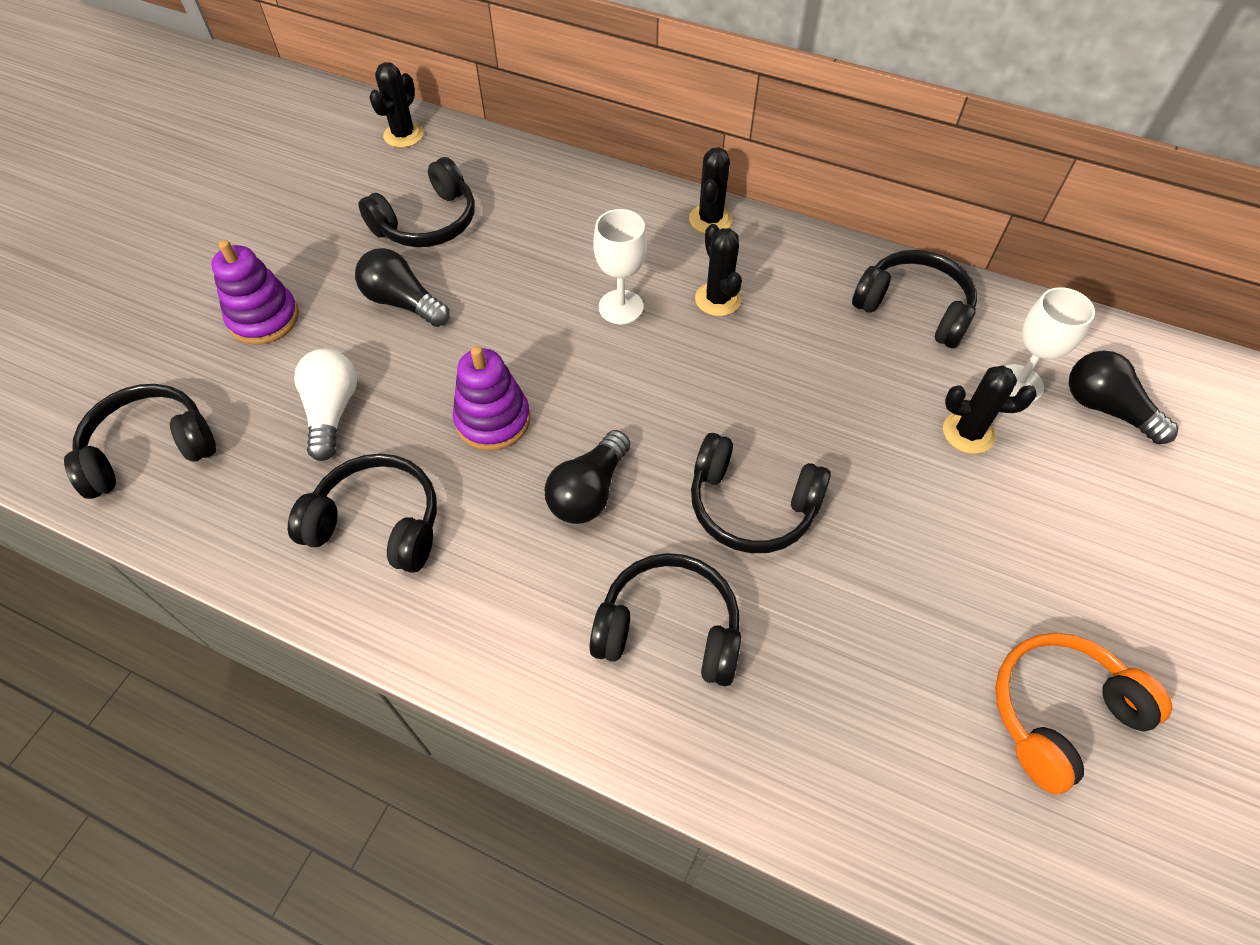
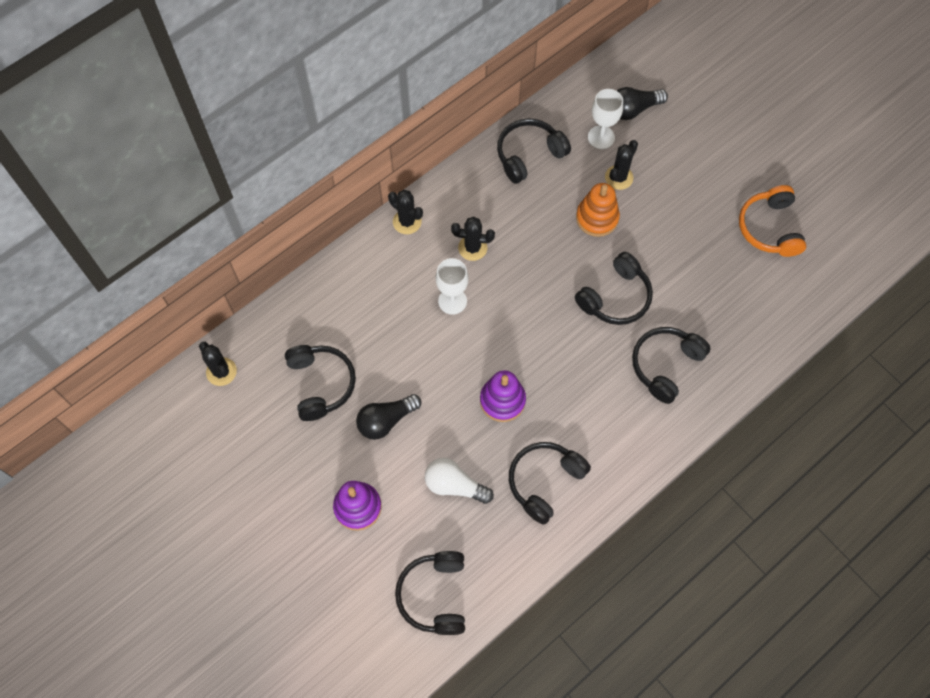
camera: 65 degrees left, 10 degrees up
(589, 491) = (572, 370): black light bulb -> none
(874, 429) = (597, 218): none -> orange stacking toy

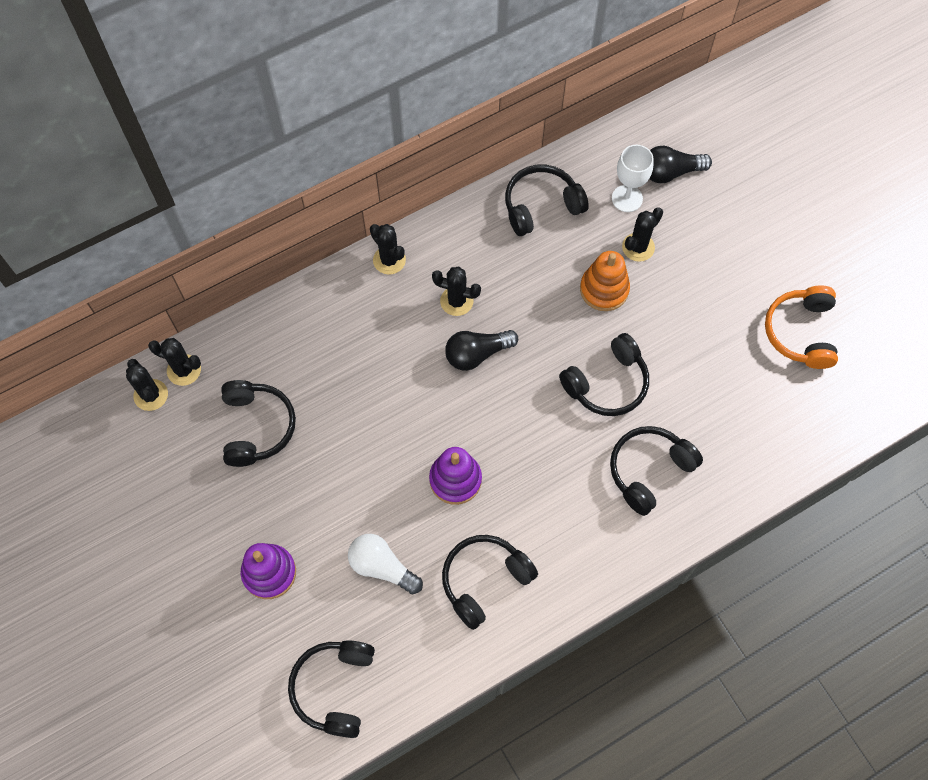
camera: 10 degrees right, 0 degrees up
(246, 345) = (184, 370): none -> black cactus
(386, 420) = (320, 480): black light bulb -> black light bulb (477, 354)
(452, 301) = (422, 357): white goblet -> none

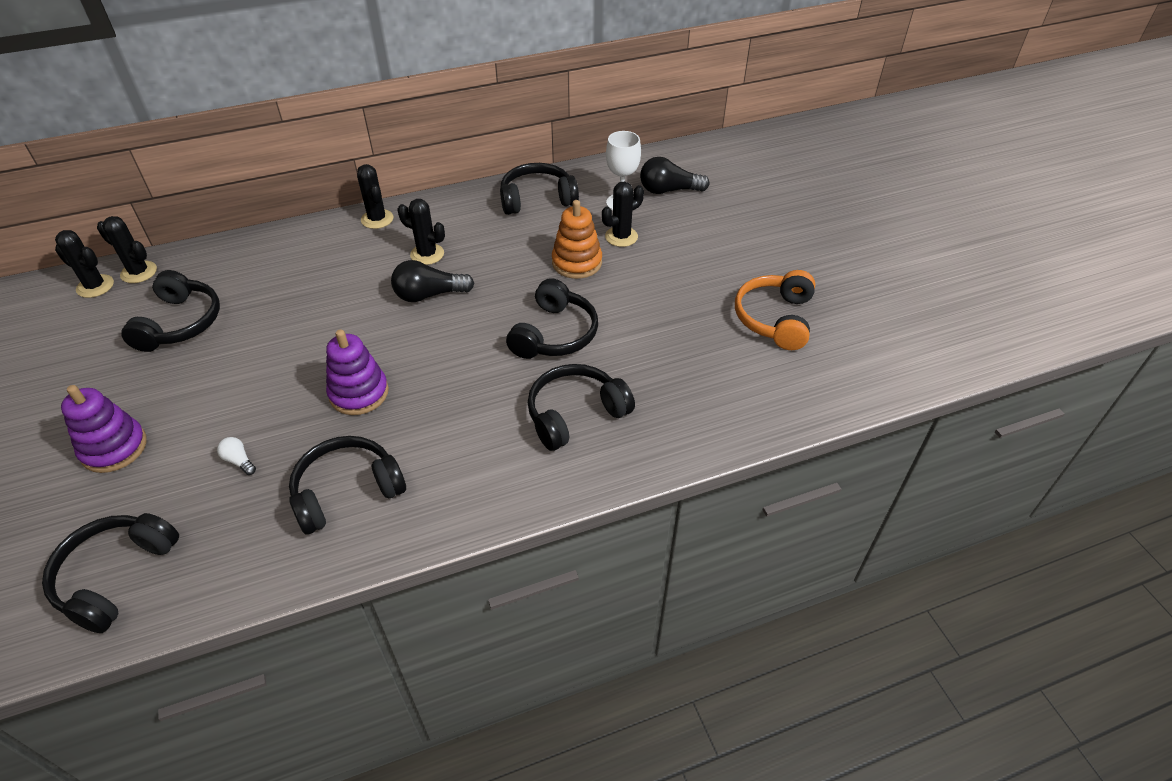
camera: 10 degrees right, 20 degrees down
(151, 395) = (95, 286): black cactus -> black cactus turned 45 degrees counterclockwise
(382, 567) = (239, 461): white light bulb -> white light bulb, size x0.50
(607, 383) = (554, 334): black headphones -> black headphones turned 45 degrees counterclockwise

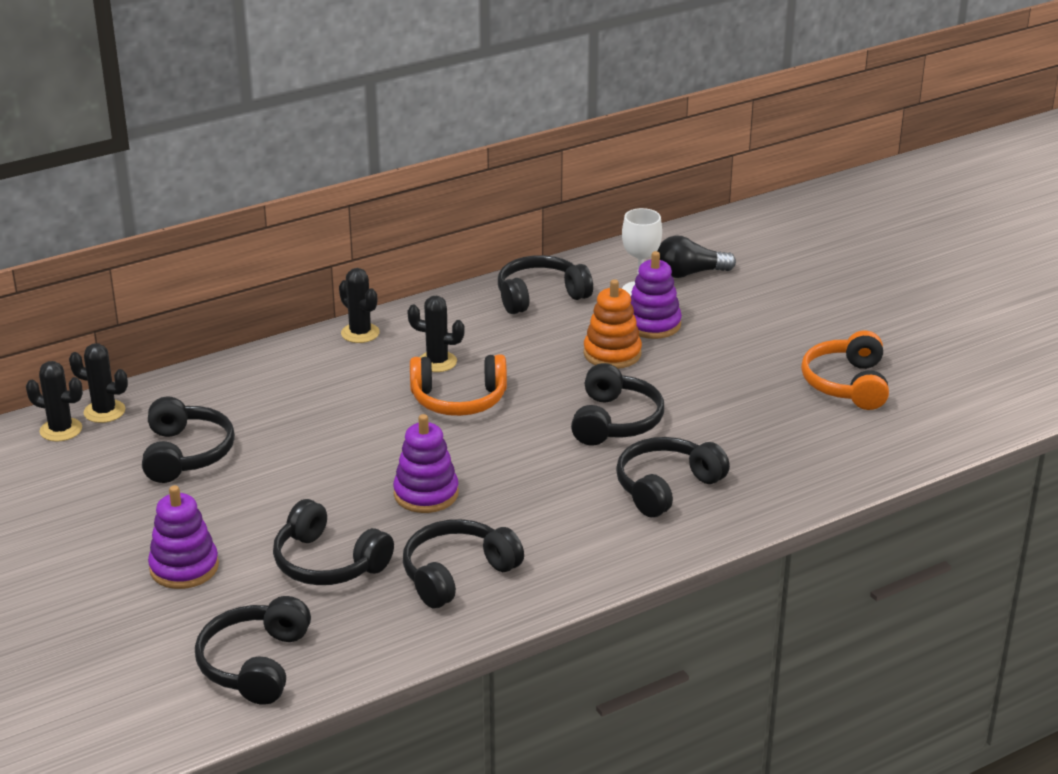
camera: 10 degrees left, 15 degrees down
(239, 461) = (328, 563): white light bulb -> black headphones
(429, 295) = (459, 400): black light bulb -> orange headphones
(621, 237) = (652, 324): black cactus -> purple stacking toy

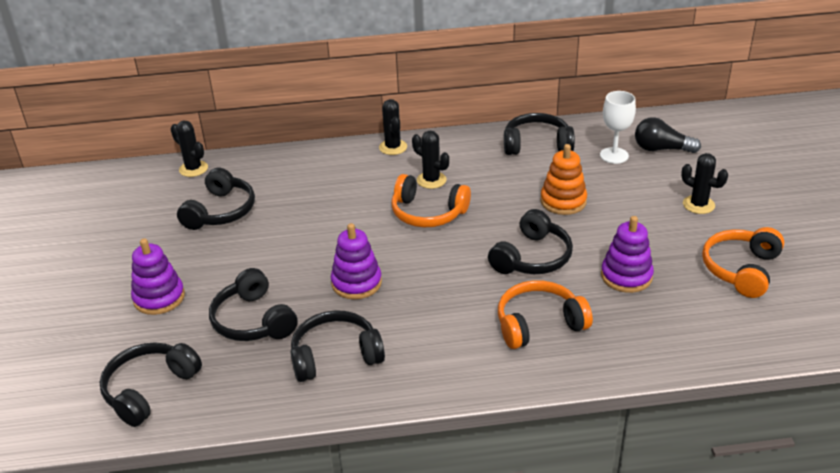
camera: 25 degrees right, 5 degrees up
(61, 430) = (159, 176): black cactus -> black cactus (698, 205)
(652, 324) = (608, 184): purple stacking toy -> purple stacking toy (626, 276)
(666, 487) = (539, 324): black headphones -> orange headphones

